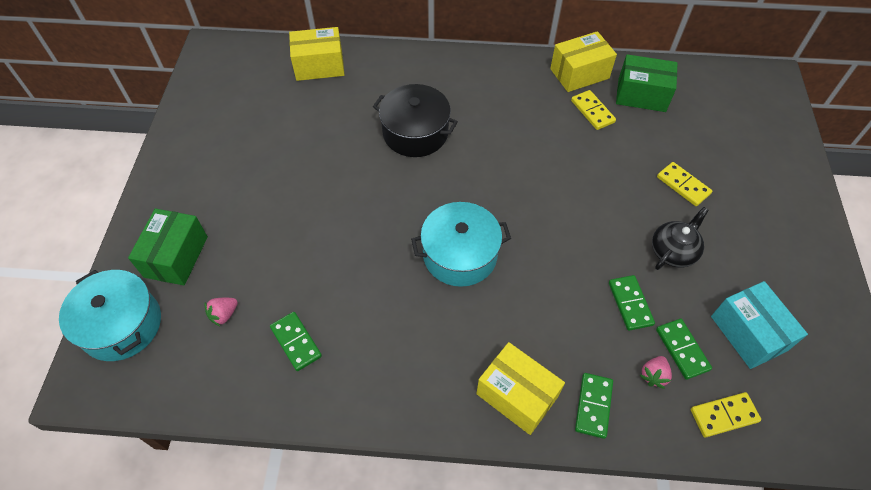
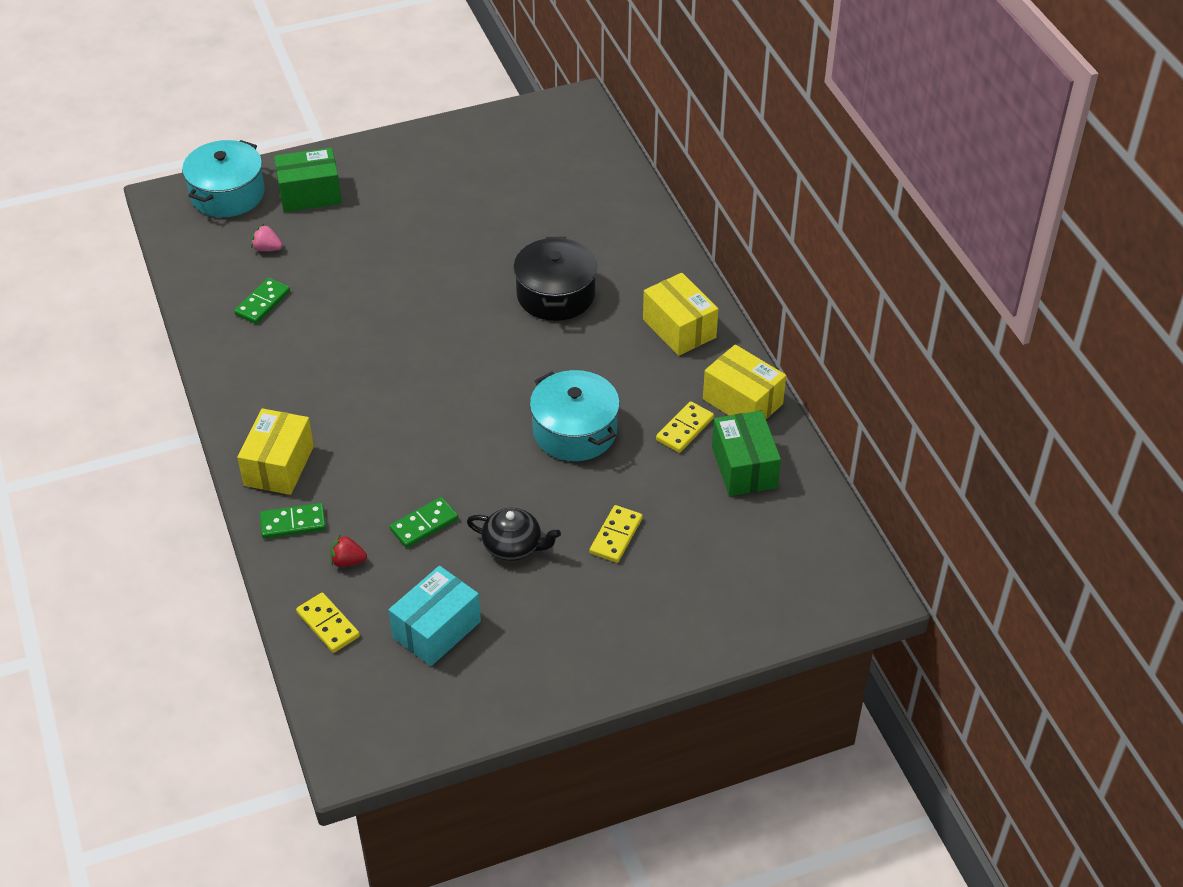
camera: 65 degrees right, 10 degrees down
(319, 66) = (605, 189): yellow box -> yellow box (679, 328)
(460, 255) = (414, 379): turquoise pot -> turquoise pot (574, 431)
(653, 375) = (347, 561): pink strawberry -> red strawberry
(682, 349) = (389, 578): green domino -> none

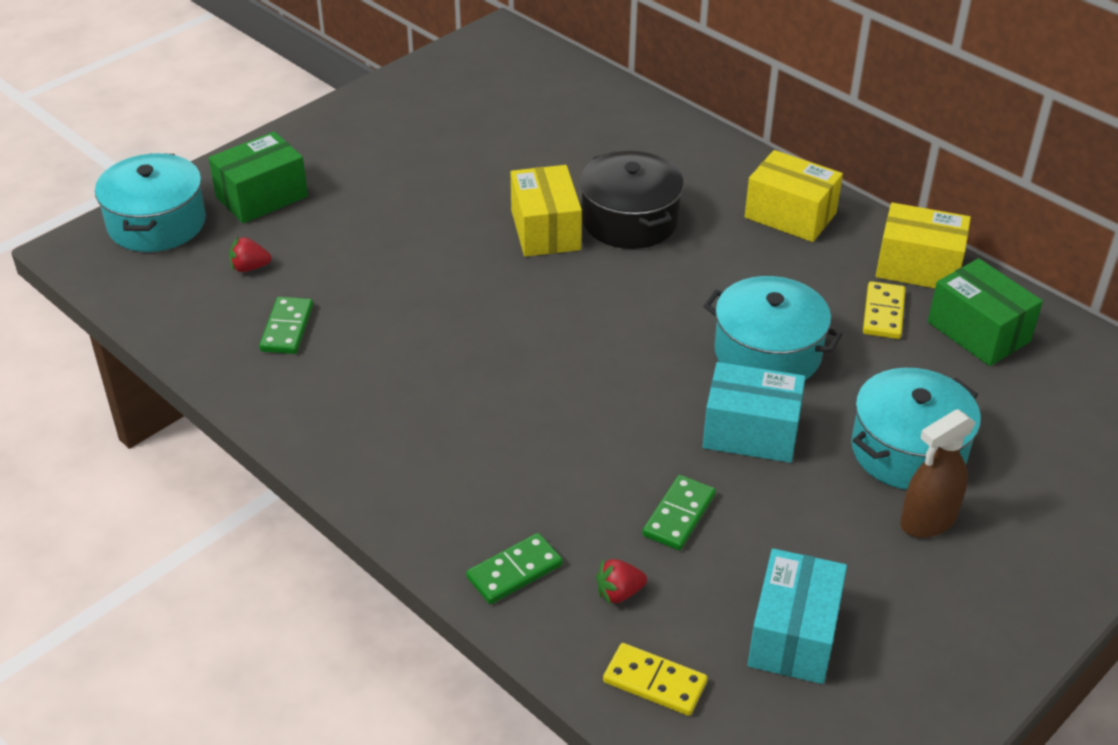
camera: 25 degrees left, 5 degrees down
(267, 248) = (249, 267): pink strawberry -> red strawberry
(279, 466) = (444, 508): yellow box -> yellow box (545, 230)
(513, 546) = (803, 503): black teapot -> none
(517, 484) = (751, 432): none -> turquoise box
(588, 589) = (927, 521): none -> brown spray bottle
(616, 536) = (908, 450): yellow domino -> turquoise pot

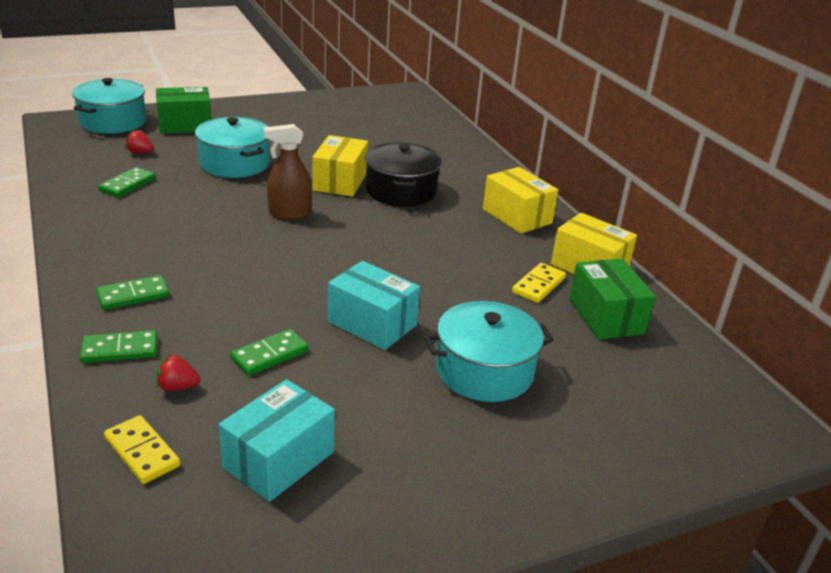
camera: 20 degrees right, 10 degrees down
(458, 494) = (133, 295): none -> green domino
(767, 353) = (429, 283): turquoise pot -> turquoise pot (234, 163)
(927, 521) = (460, 420): brown spray bottle -> brown spray bottle (289, 213)

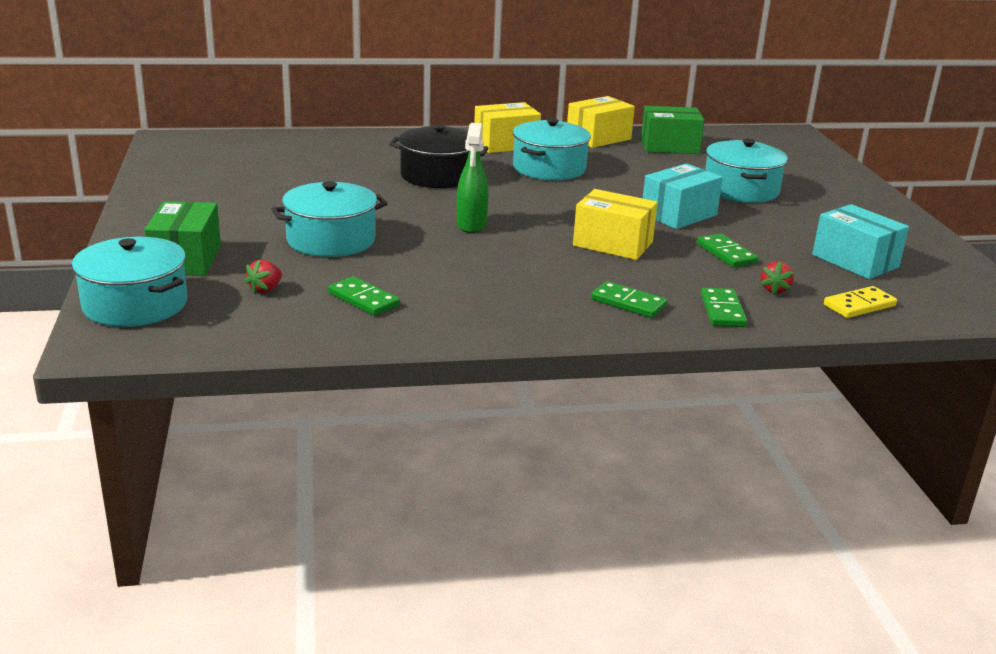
camera: 75 degrees left, 5 degrees down
(133, 295) = (628, 303): green domino -> green domino turned 45 degrees counterclockwise
(289, 213) = (471, 225): brown spray bottle -> green spray bottle
(340, 181) = (405, 197): yellow box -> yellow box (613, 244)
(463, 242) = (549, 168): none -> turquoise pot
(538, 285) = (624, 157): yellow domino -> none

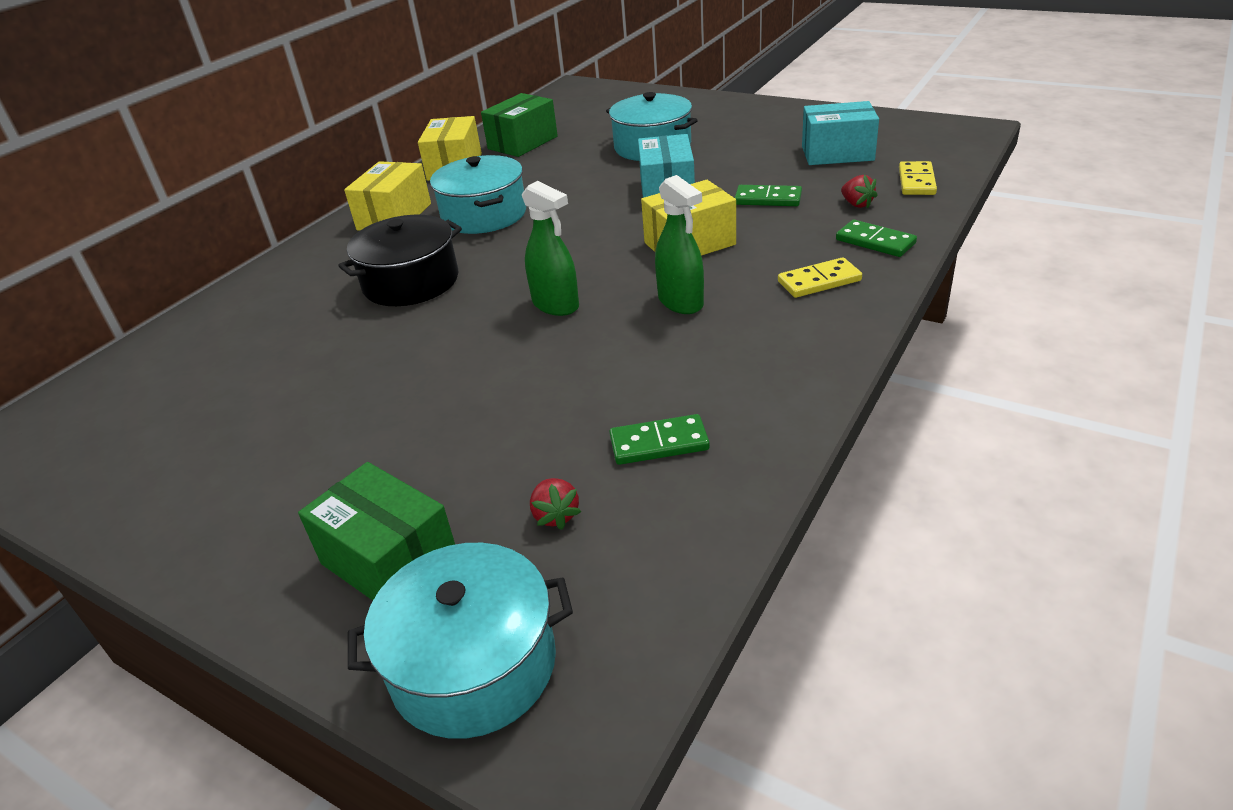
camera: 45 degrees left, 10 degrees up
(331, 240) = (479, 413): turquoise pot -> none
(530, 262) = (681, 302): none -> green spray bottle
(628, 303) = (819, 281): green domino -> yellow domino

